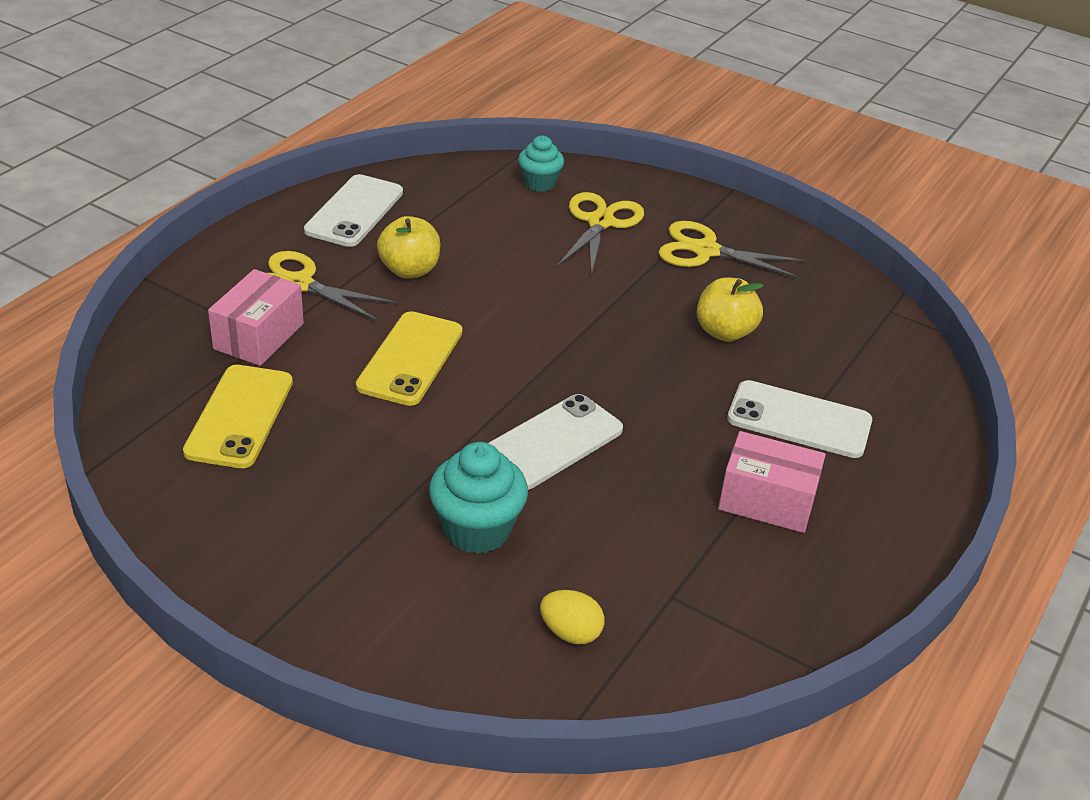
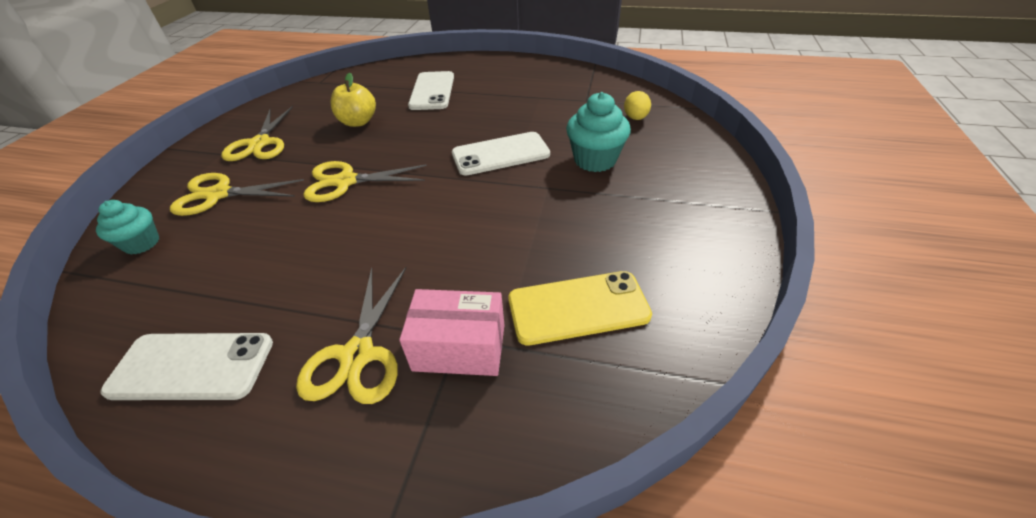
camera: 105 degrees left, 5 degrees up
(409, 270) = (312, 280): yellow apple -> none
(410, 359) = (446, 236): yellow phone -> none
(552, 442) = (500, 154): white phone -> white phone turned 45 degrees counterclockwise
(570, 305) = (345, 181): none -> yellow scissors
(767, 501) = (501, 90): pink box -> none

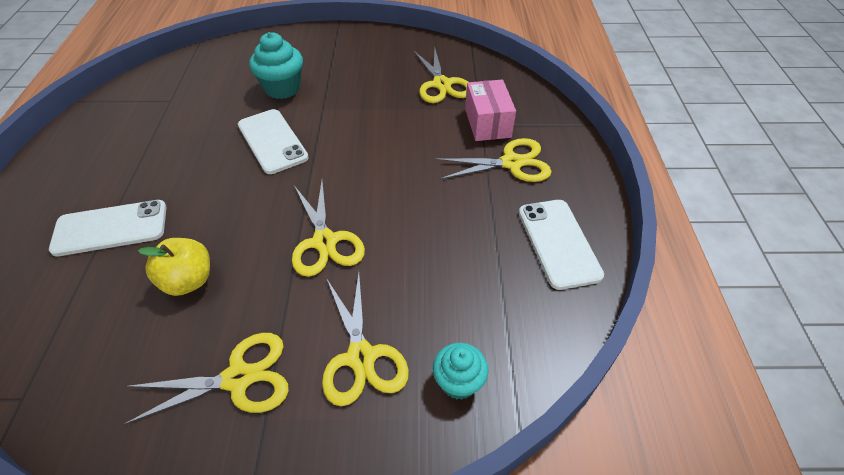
camera: 105 degrees left, 5 degrees up
(578, 307) = (441, 84): yellow phone -> yellow scissors
(635, 118) = (213, 71): yellow egg -> none

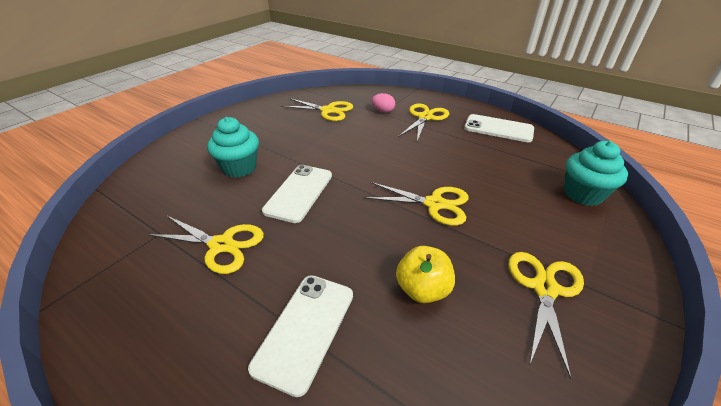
camera: 55 degrees left, 10 degrees down
(272, 141) = (299, 193): white phone -> white phone turned 75 degrees counterclockwise
(361, 357) = (549, 223): yellow scissors -> yellow scissors (221, 245)
(458, 382) = (583, 194): turquoise cupcake -> turquoise cupcake, size x1.53
(487, 123) = (383, 111): pink box -> pink egg

